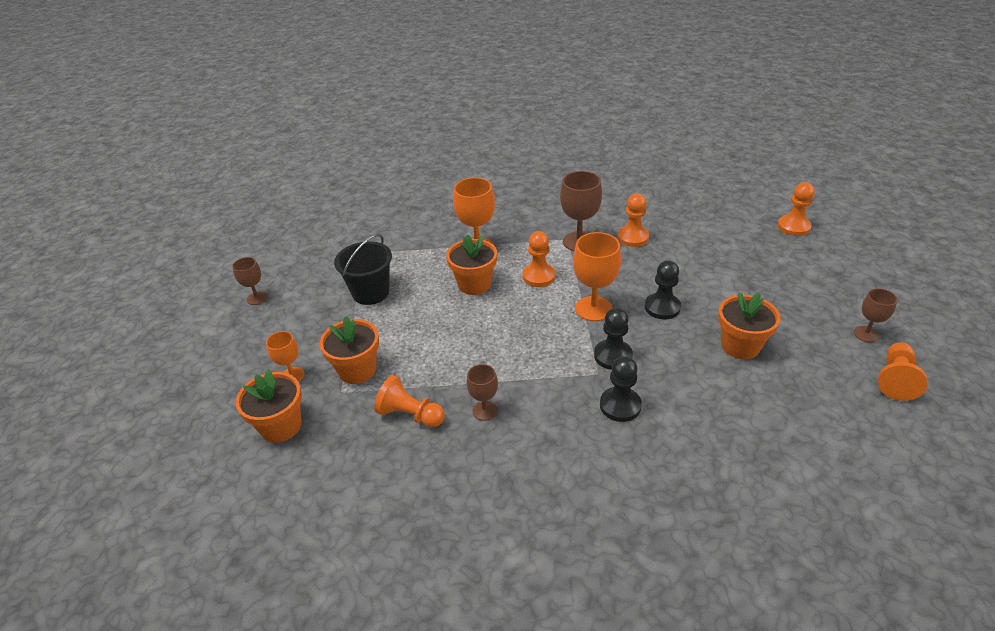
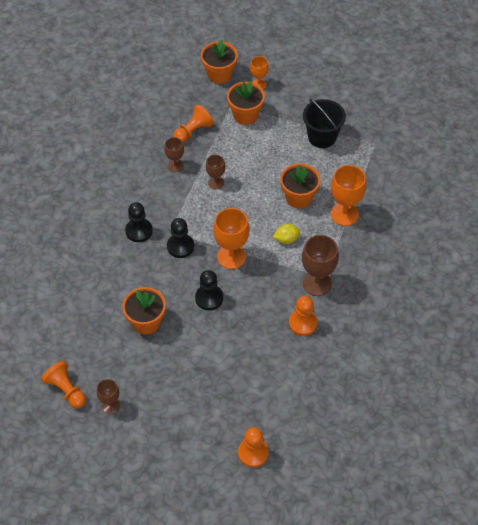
camera: 110 degrees right, 15 degrees up
(257, 298) = (349, 76): brown goblet -> brown goblet (216, 183)
(539, 276) = (286, 239): orange pawn -> yellow lemon

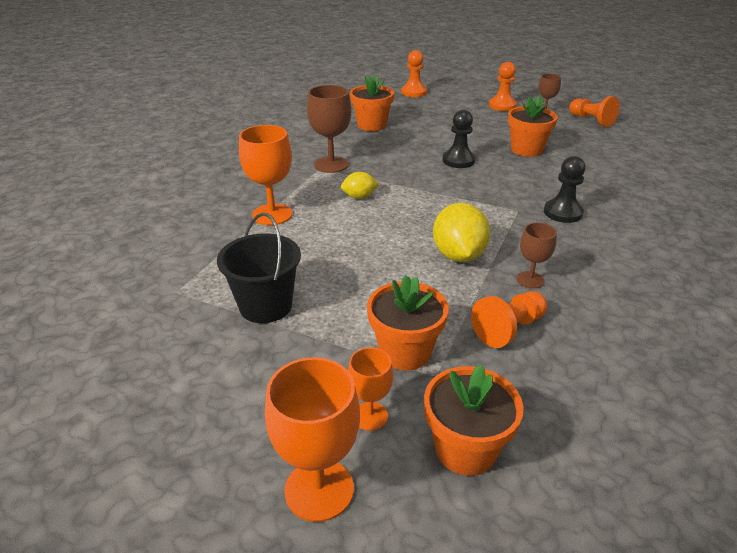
camera: 175 degrees left, 20 degrees down
(180, 246) = (501, 197): black pawn -> none
(216, 183) = (458, 255): brown goblet -> yellow lemon
(231, 257) = (433, 187): orange goblet -> orange goblet (319, 489)
(298, 198) = (331, 233): orange flower pot -> orange flower pot (371, 125)
(302, 323) = (355, 143): orange pawn -> orange pawn (502, 106)

